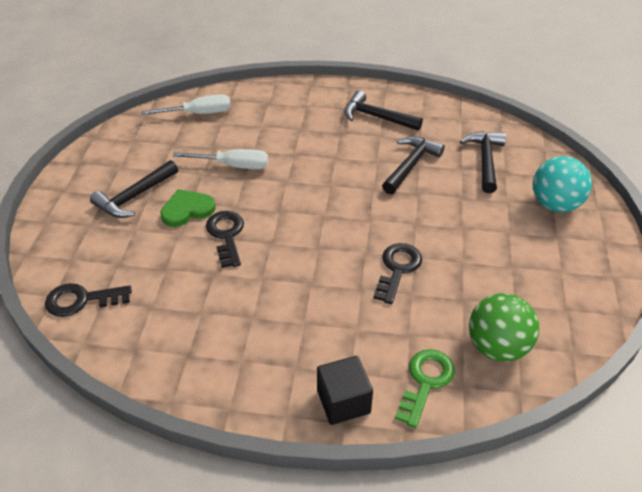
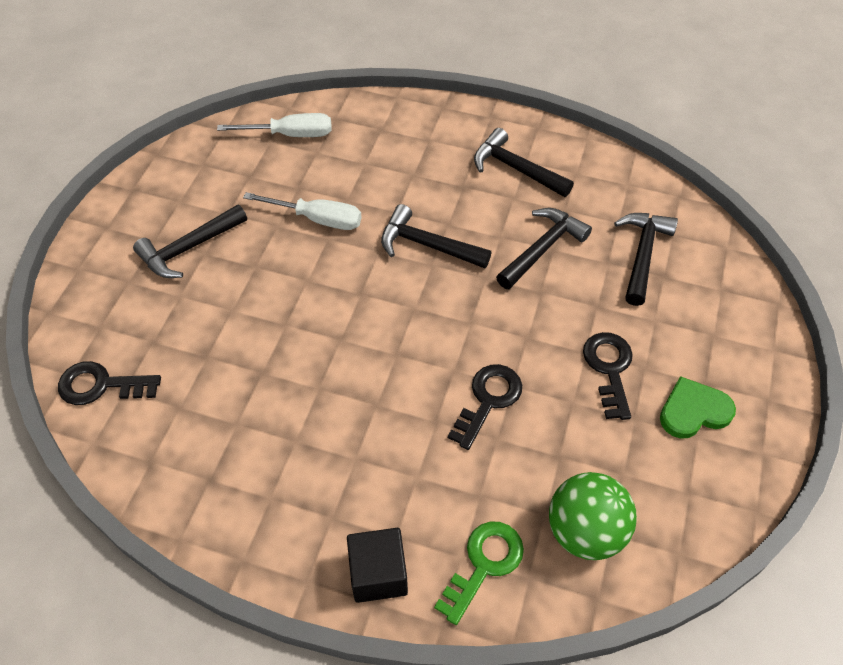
camera: 10 degrees right, 10 degrees up
(187, 210) = (248, 276): green heart -> green heart (693, 411)
(226, 235) = (288, 319): black key -> black key (609, 369)
(323, 173) = (427, 245): none -> black hammer
(555, 204) = (717, 335): turquoise ball -> none

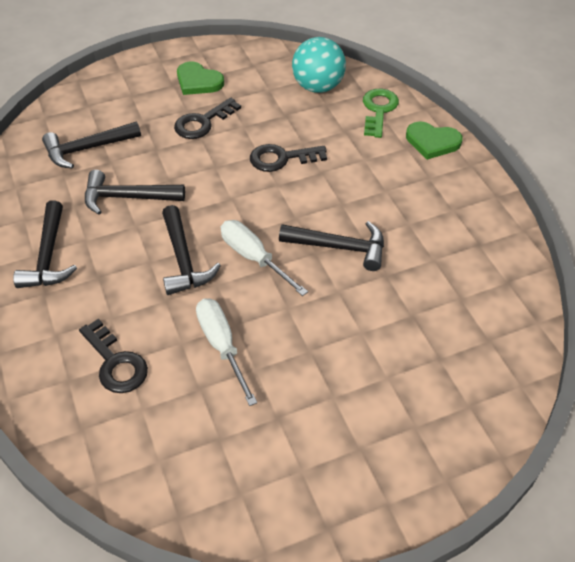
camera: 130 degrees left, 5 degrees down
(101, 385) = (503, 357): black key -> black key (115, 363)
(189, 248) = (340, 412): black hammer -> black hammer (339, 247)
(290, 134) = (135, 449): white screwdriver -> white screwdriver (254, 258)
(378, 574) = (432, 142): black cube -> green heart
(484, 564) = (378, 110): green key -> green key turned 105 degrees clockwise
(585, 531) = (318, 87): green ball -> turquoise ball

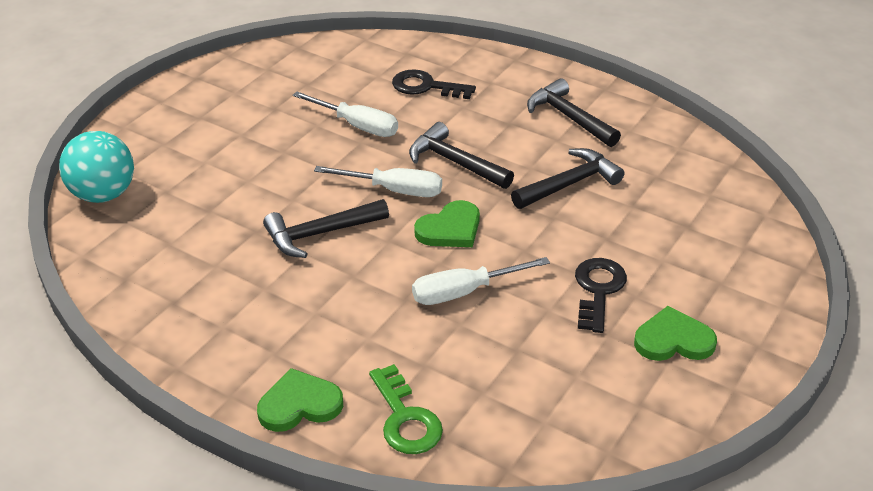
camera: 145 degrees right, 10 degrees down
(87, 149) = (671, 205): black hammer -> none
(246, 205) = (450, 229): none -> green heart
(281, 158) = (464, 292): black key -> white screwdriver
(318, 87) = (518, 414): turquoise ball -> turquoise ball (103, 194)

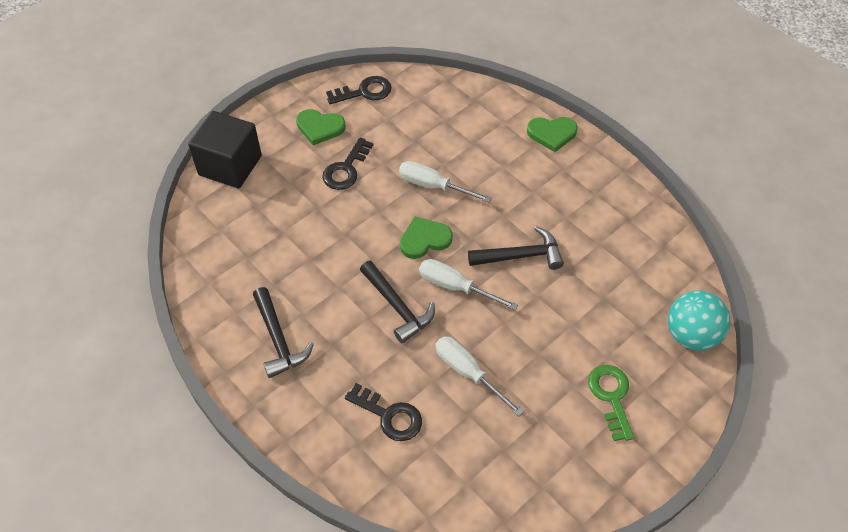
camera: 165 degrees left, 15 degrees up
(405, 419) = (493, 114): green key -> green key (611, 396)
(464, 292) = (433, 186): white screwdriver -> white screwdriver turned 150 degrees counterclockwise
(569, 184) = (318, 263): black hammer -> none
(639, 413) = (364, 92): none -> black key
(760, 265) = (230, 165): none -> black cube

